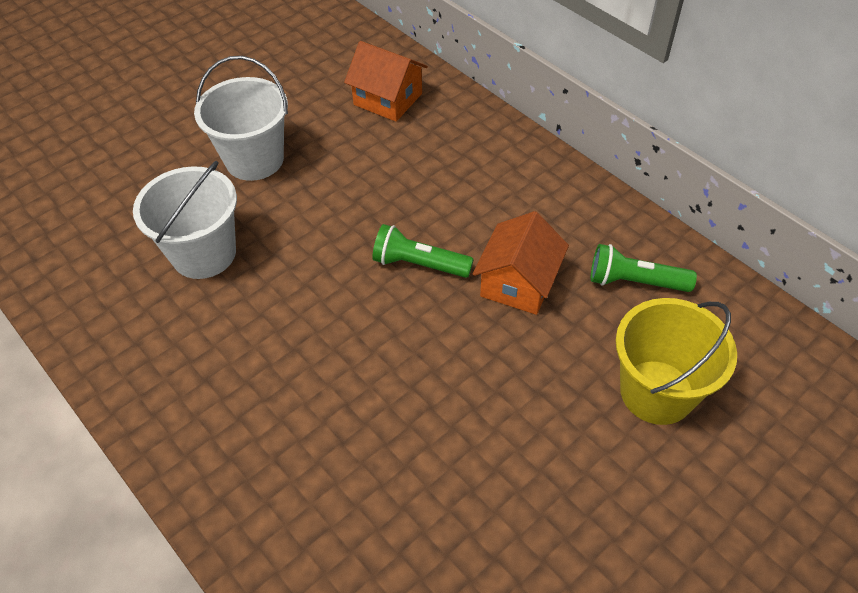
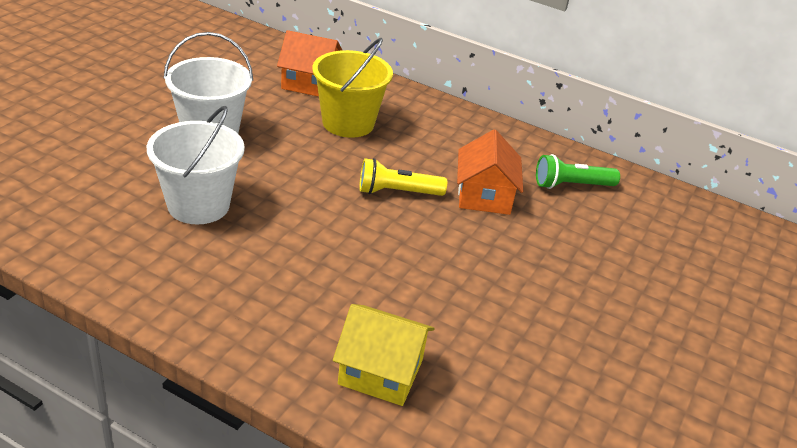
camera: 25 degrees left, 15 degrees down
(295, 504) = (381, 372): none -> yellow house
(419, 264) = (397, 192): green flashlight -> yellow flashlight
(656, 392) = (625, 252): yellow bucket -> yellow bucket (348, 123)

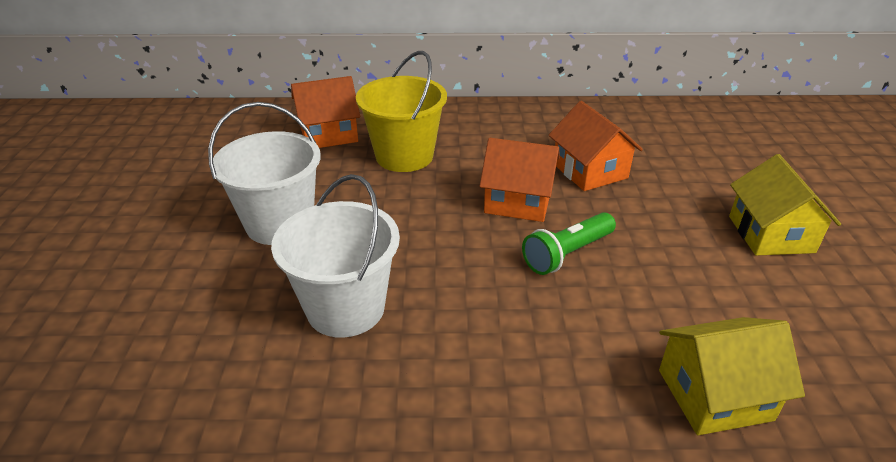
camera: 25 degrees left, 0 degrees up
(397, 192) = (518, 201): yellow flashlight -> orange house
(571, 185) = (640, 132): green flashlight -> green flashlight (567, 254)
(575, 306) = (770, 234): none -> yellow house

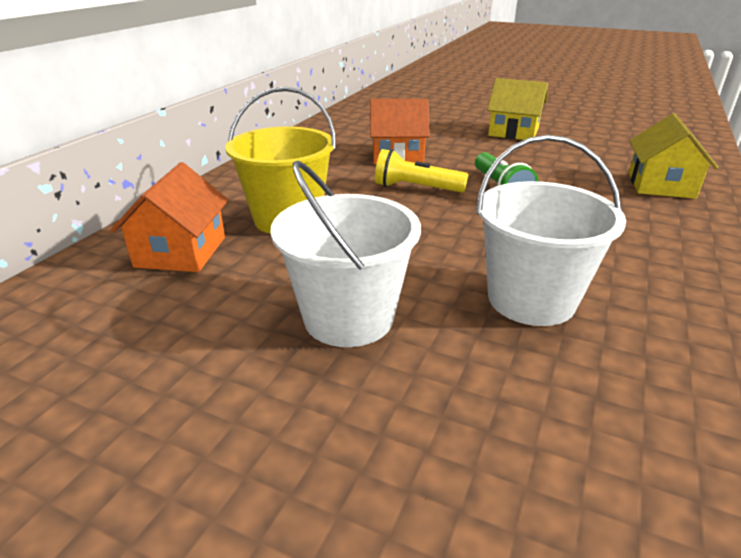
camera: 65 degrees left, 5 degrees down
(518, 201) = (416, 188): orange house -> yellow flashlight

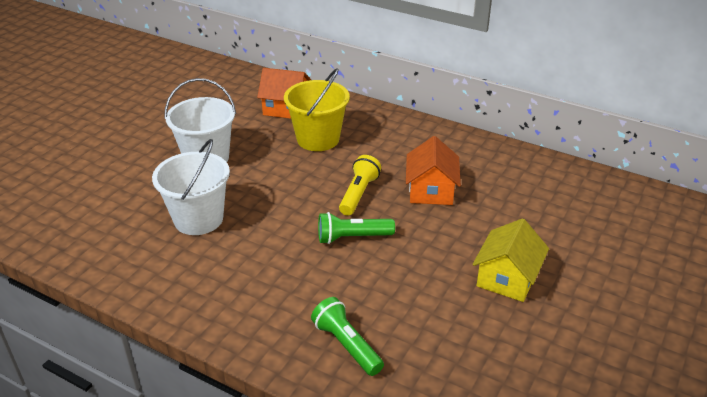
camera: 95 degrees right, 5 degrees up
(660, 185) = (347, 345): yellow house -> green flashlight

